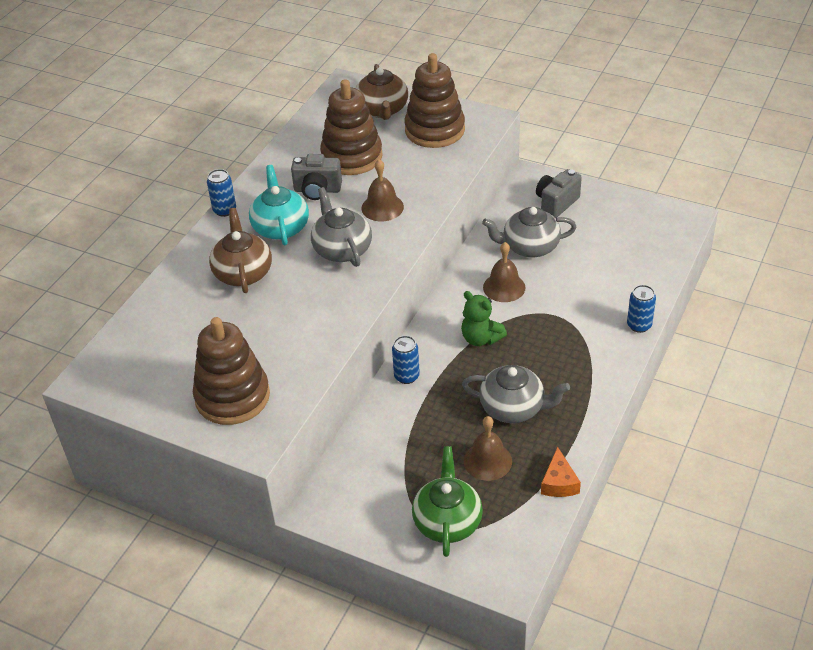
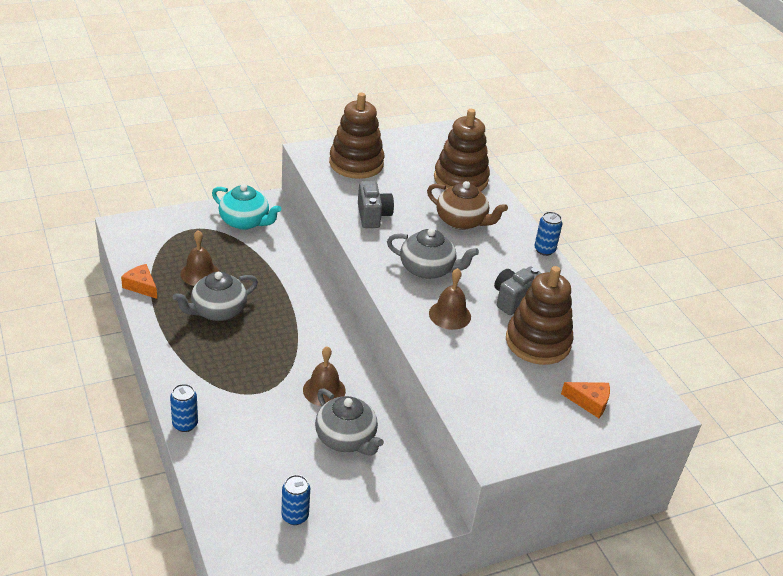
camera: 125 degrees right, 5 degrees down
(280, 227) = (490, 260): turquoise teapot -> turquoise teapot (245, 222)
(382, 110) = (589, 402): brown teapot -> orange cheese
(406, 376) = (311, 290): blue can -> blue can (295, 516)
(434, 130) = (518, 410): brown stacking toy -> brown stacking toy (460, 179)
(447, 521) = (188, 234): green teapot -> none
(481, 338) = (293, 342): green teddy bear -> none
(529, 247) = (346, 439): grey teapot -> grey teapot turned 105 degrees clockwise
(556, 203) = (376, 501): grey camera -> grey camera (373, 216)

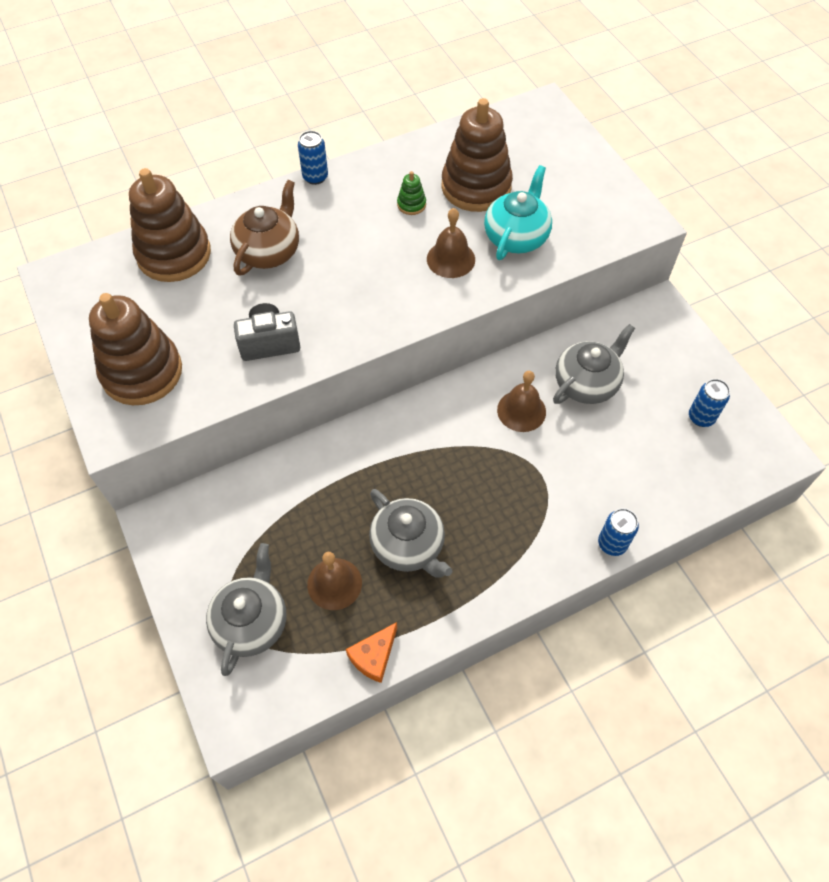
camera: 90 degrees left, 20 degrees up
(245, 222) = (207, 545): turquoise teapot -> turquoise teapot (516, 236)
(428, 269) = (372, 281): grey teapot -> grey teapot (251, 622)
(514, 300) = (411, 204): grey camera -> green stacking toy
(589, 402) = (552, 152): orange cheese -> none

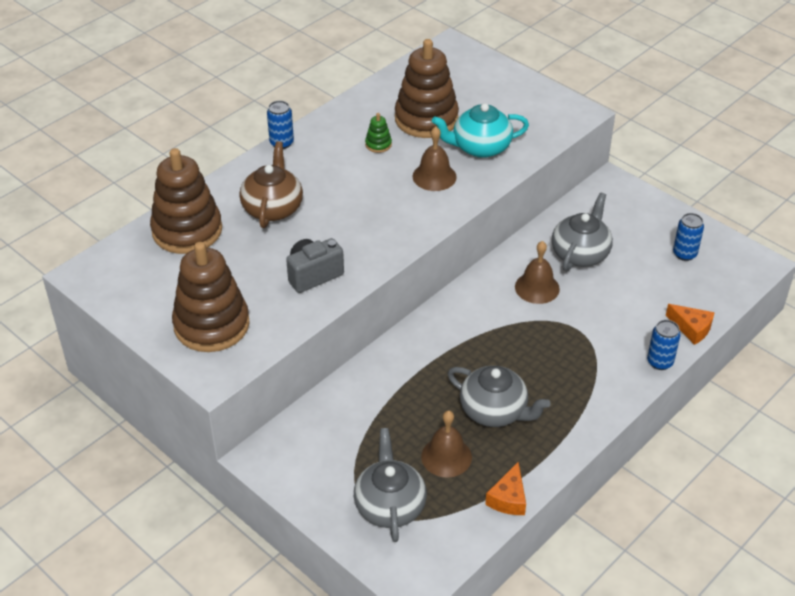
camera: 20 degrees left, 15 degrees down
(516, 236) = (480, 147): turquoise teapot -> turquoise teapot turned 105 degrees counterclockwise
(666, 513) = (691, 328): none -> orange cheese

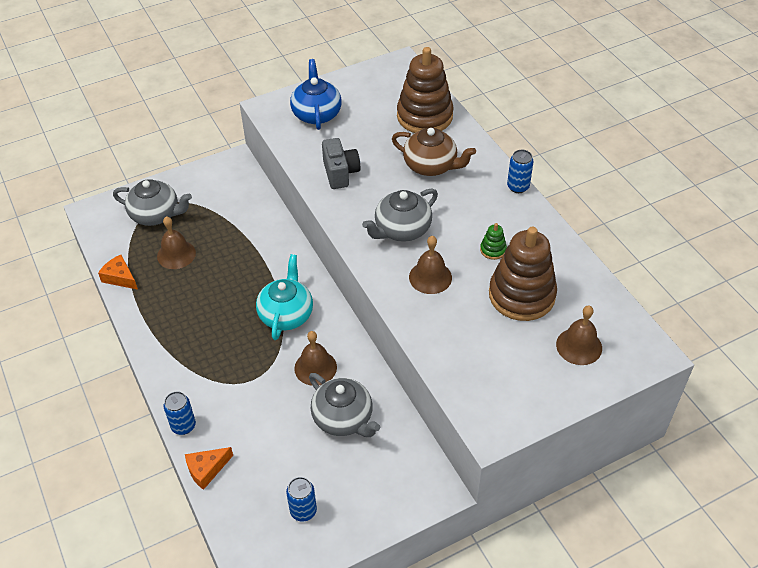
camera: 110 degrees right, 5 degrees up
(211, 325) = (316, 114): brown stacking toy -> blue teapot
(465, 81) = (579, 346): none -> brown bell
(480, 147) = (461, 324): turquoise teapot -> turquoise teapot (286, 314)
(494, 411) = (199, 294): grey teapot -> grey teapot (401, 229)

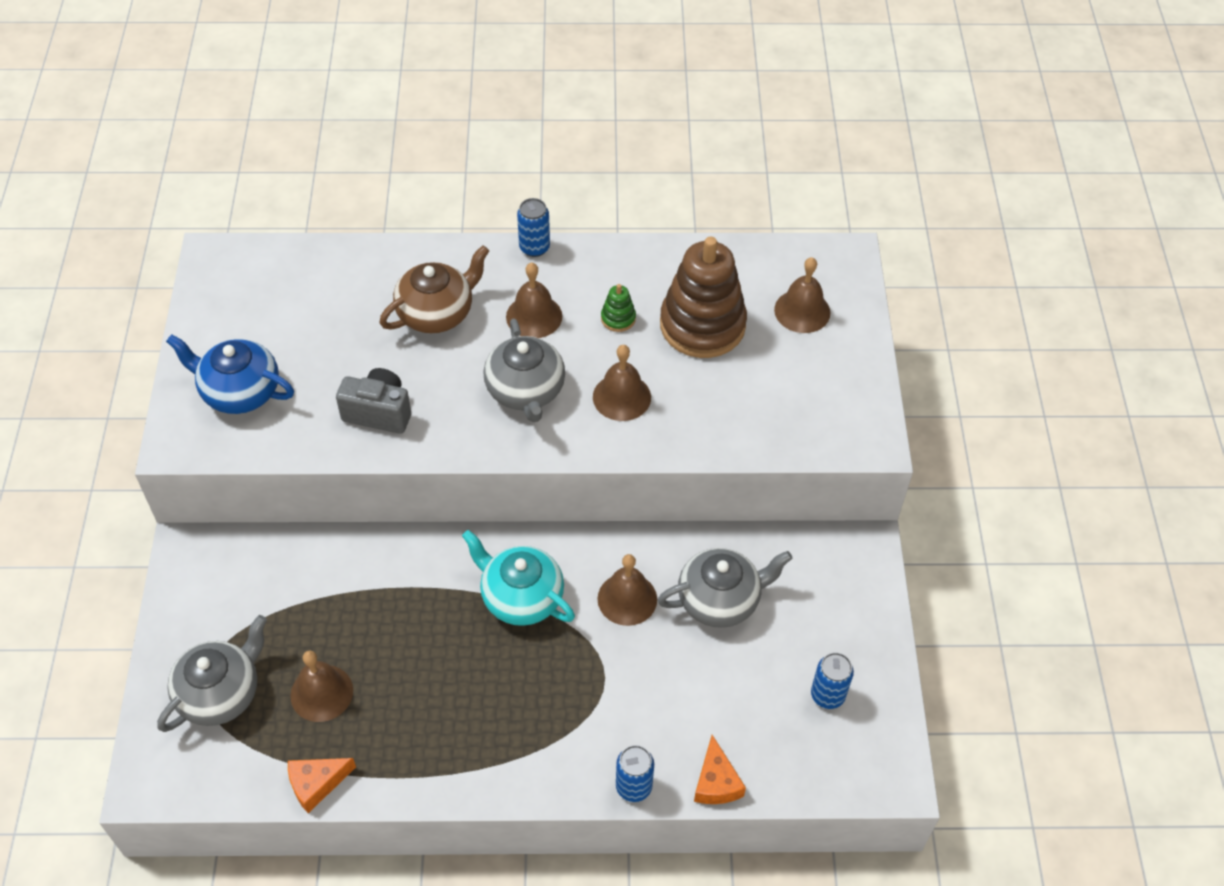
camera: 65 degrees left, 5 degrees up
(424, 116) = (340, 278): brown stacking toy -> none
(462, 209) = (534, 316): none -> brown bell

